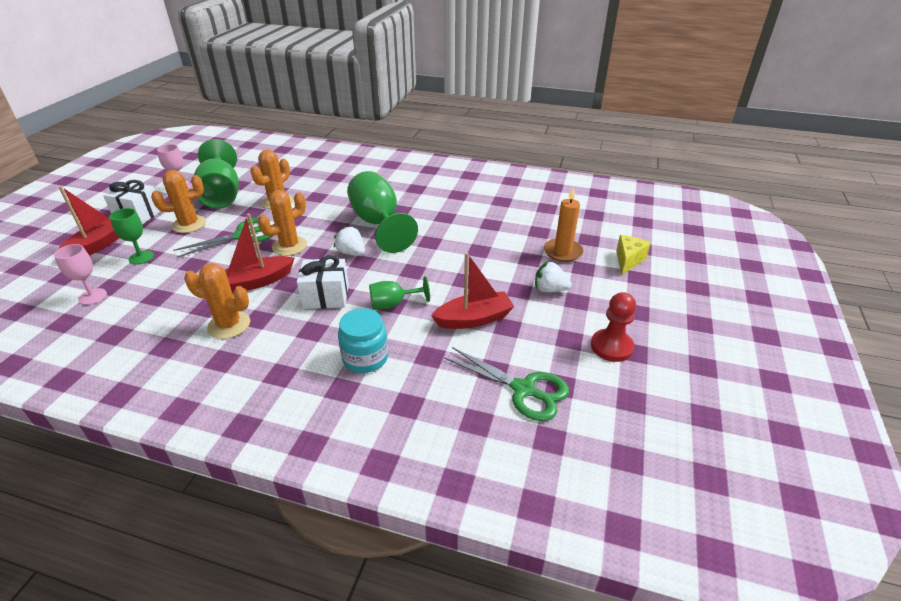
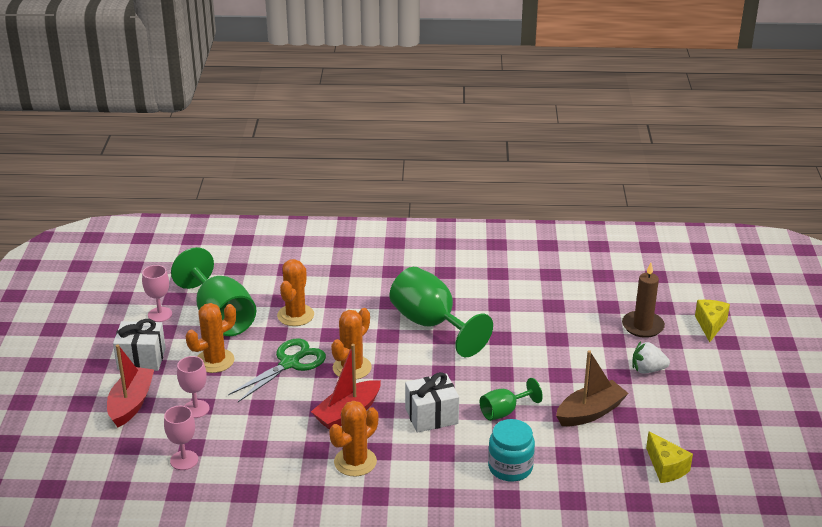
camera: 15 degrees left, 5 degrees down
(141, 257) = (196, 409): green goblet -> pink goblet
(229, 325) = (355, 462): orange cactus -> orange cactus turned 45 degrees counterclockwise
(351, 253) = (425, 364): white strawberry -> none
(474, 319) = (590, 412): red boat -> brown boat
(523, 389) = (666, 468): green scissors -> yellow cheese
(562, 252) = (642, 326): orange candle -> brown candle
(611, 347) = (726, 416): red pawn -> none

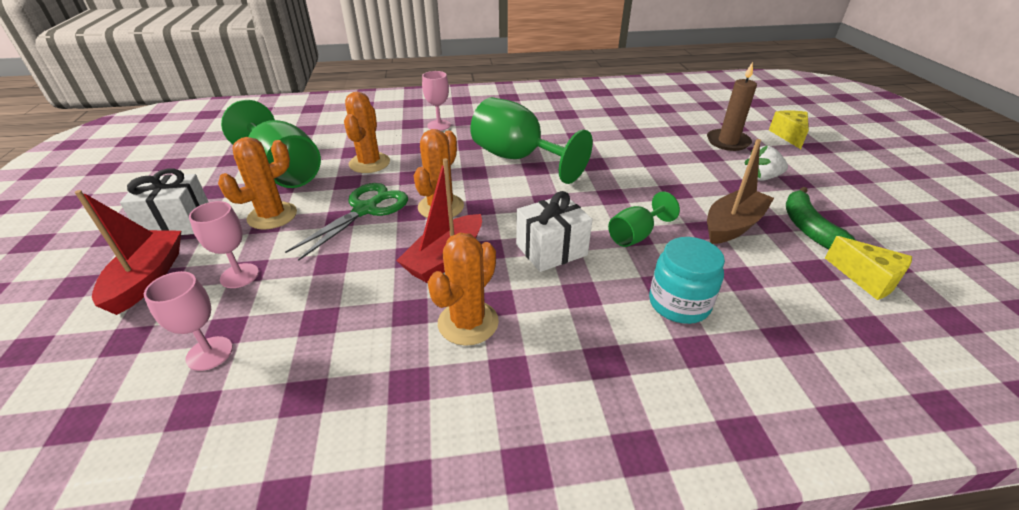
camera: 10 degrees left, 5 degrees up
(160, 314) = (212, 175): pink goblet -> pink goblet (439, 125)
(653, 422) = (809, 228): none -> green banana

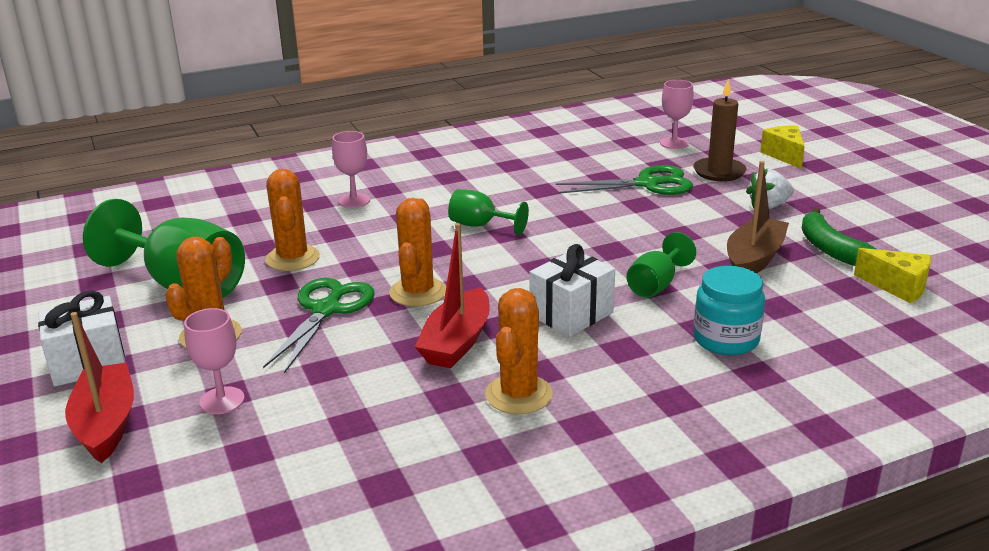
camera: 15 degrees left, 10 degrees down
(209, 353) = (250, 473): pink goblet -> pink goblet (674, 143)
(518, 158) = (480, 225): green goblet -> green goblet, size x0.52
(664, 144) = (647, 184): none -> green scissors

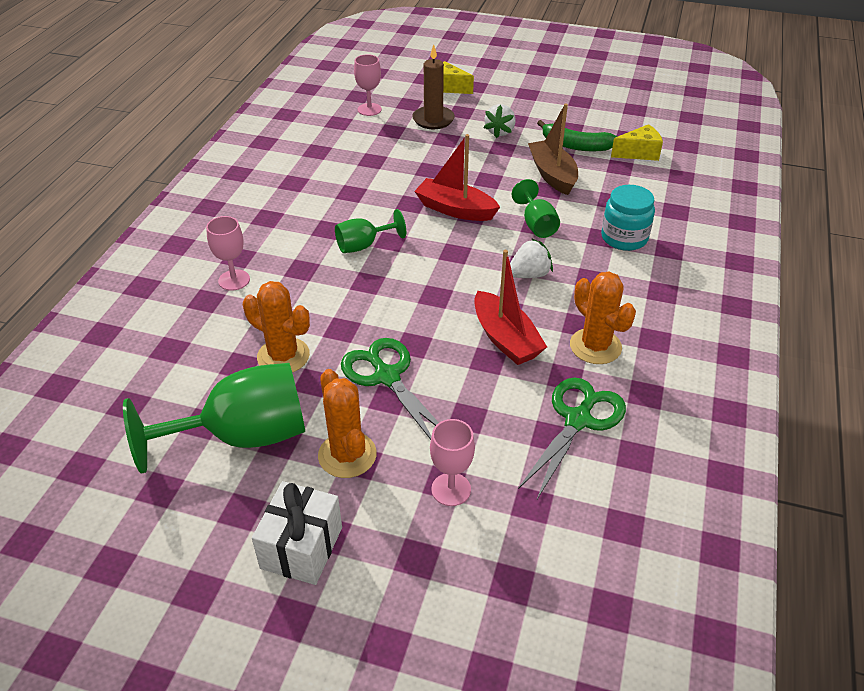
camera: 50 degrees left, 15 degrees up
(106, 424) = (412, 571): red boat -> red boat (455, 209)
(418, 292) = (419, 322): orange cactus -> none
(571, 314) = (529, 274): white gift -> white strawberry
(647, 184) = (408, 152): green scissors -> green scissors (578, 420)

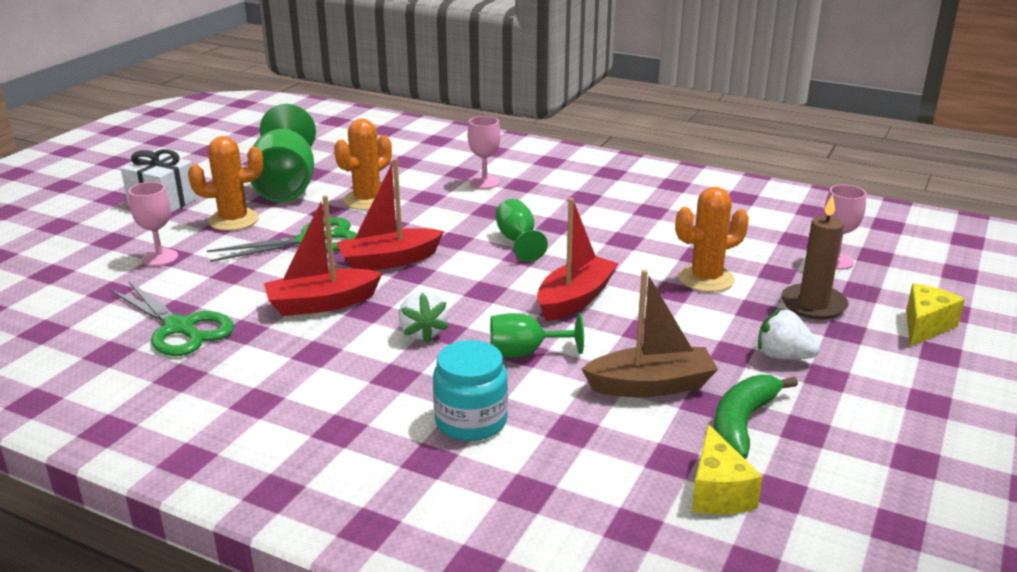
camera: 100 degrees right, 15 degrees down
(417, 314) = (389, 261): none -> red boat
(595, 346) = (273, 357): orange cactus -> orange cactus (706, 279)

